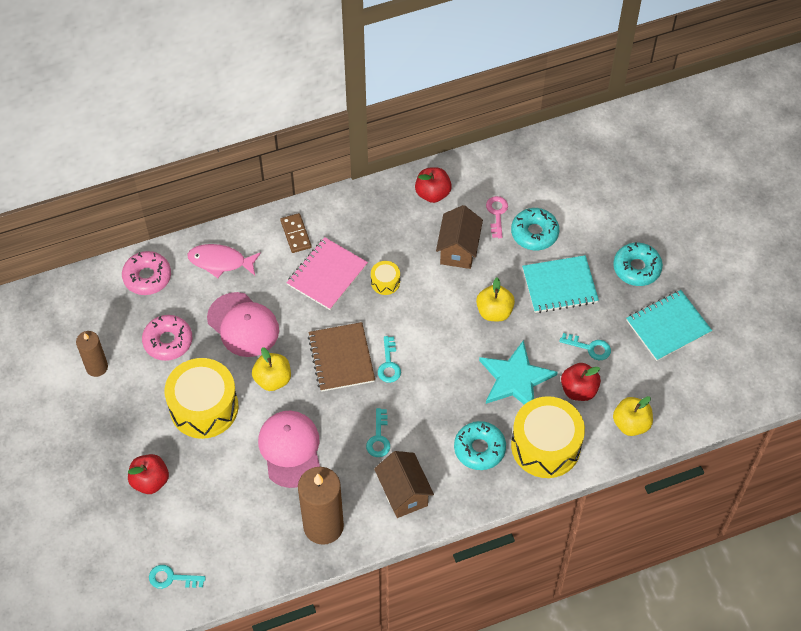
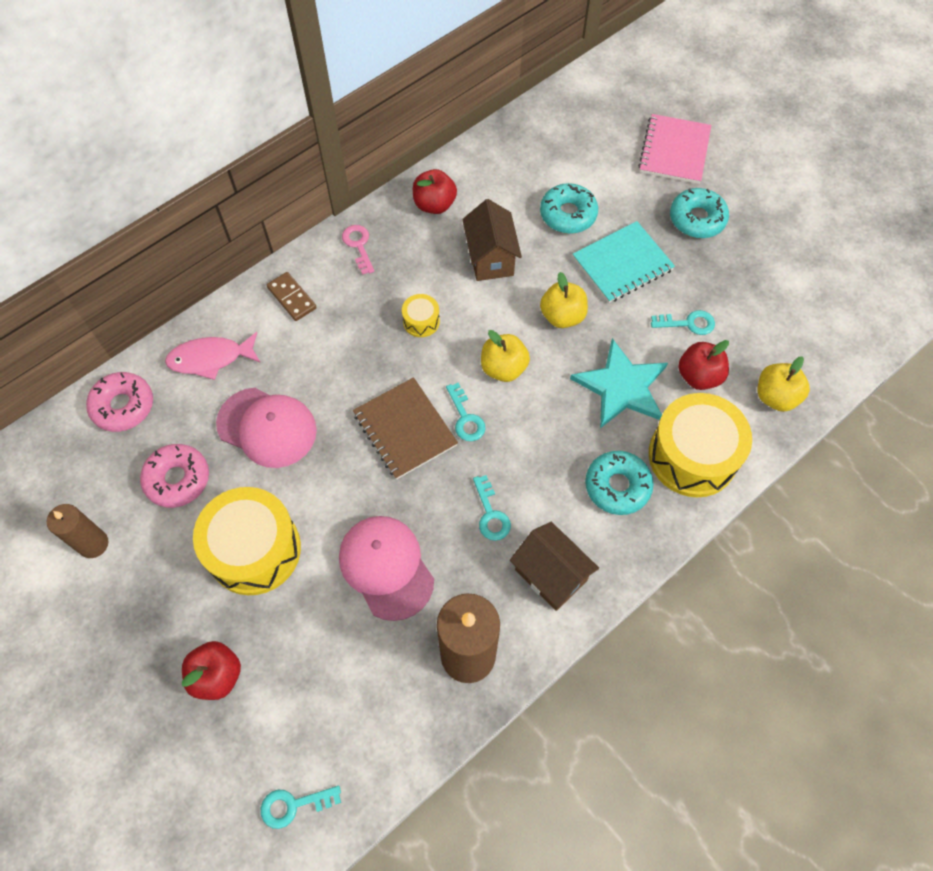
camera: 20 degrees left, 5 degrees up
(273, 379) = (330, 484): yellow apple -> yellow apple (503, 368)
(327, 275) = (348, 334): pink notebook -> pink notebook (674, 151)
(497, 214) = (516, 206): pink key -> pink key (358, 246)
(668, 326) = (761, 272): turquoise notebook -> none

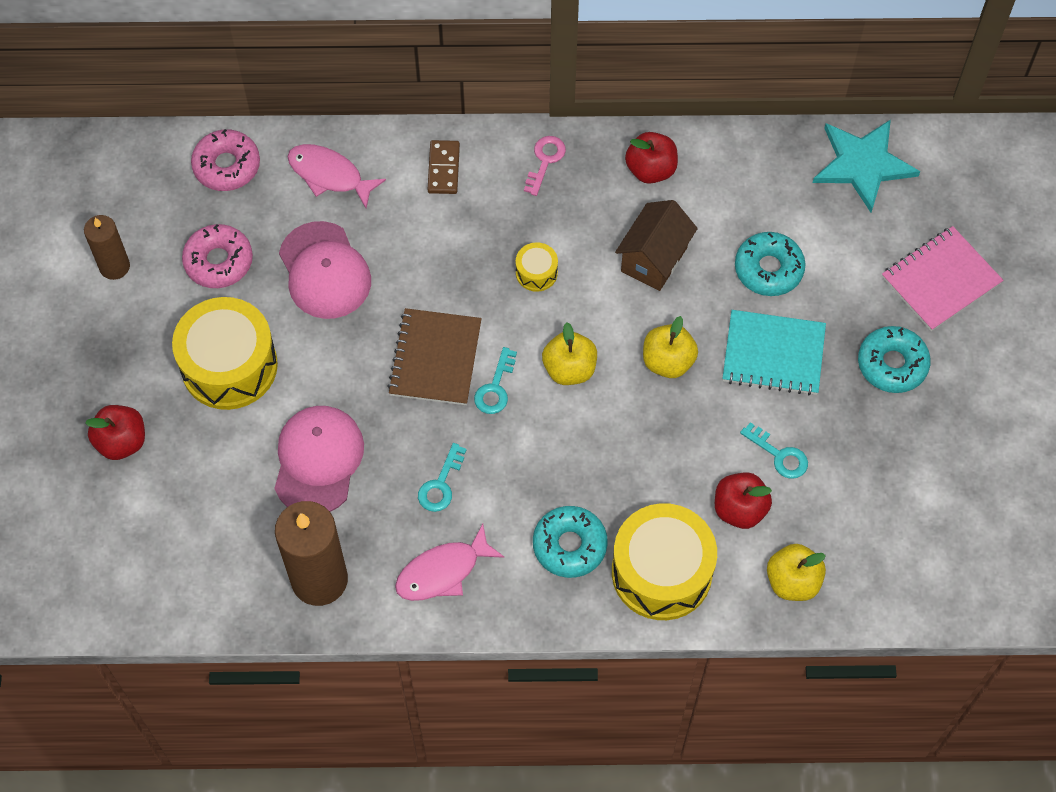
camera: 40 degrees right, 0 degrees up
(294, 805) = (97, 581): turquoise key -> none
(550, 575) = (443, 571): brown house -> pink fish
(621, 386) = (659, 464): turquoise star -> turquoise star (863, 164)

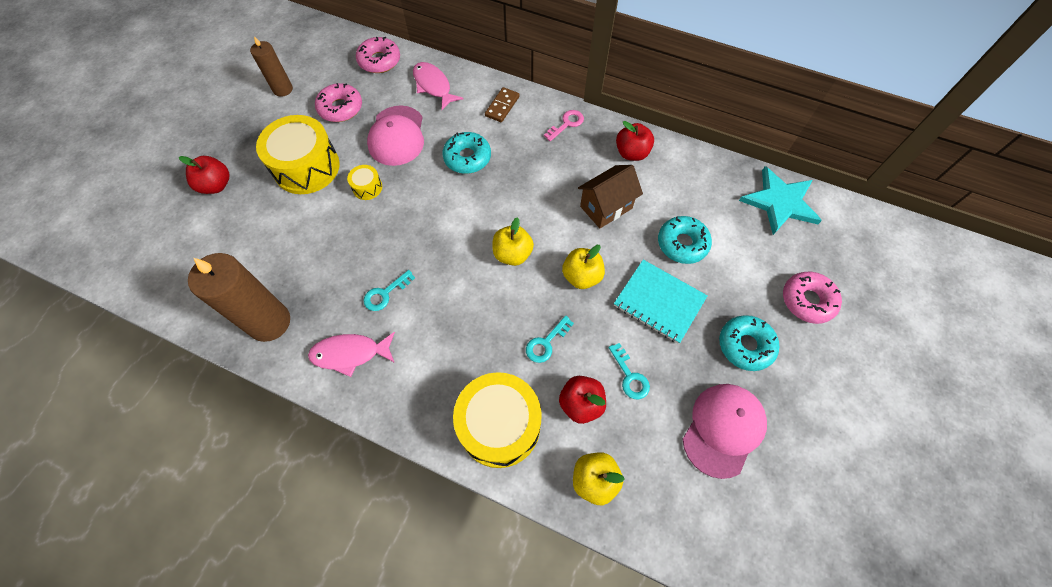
camera: 25 degrees right, 0 degrees up
(318, 460) = (319, 245): pink cap -> pink cap (723, 429)
(435, 358) = (431, 212): brown notebook -> none
(495, 387) = (457, 246): turquoise key -> turquoise key (546, 343)
(536, 273) = (524, 186): yellow drum -> yellow drum (367, 187)
(569, 545) = (445, 375): turquoise donut -> turquoise donut (467, 158)
(941, 280) = (807, 300): pink notebook -> pink donut

